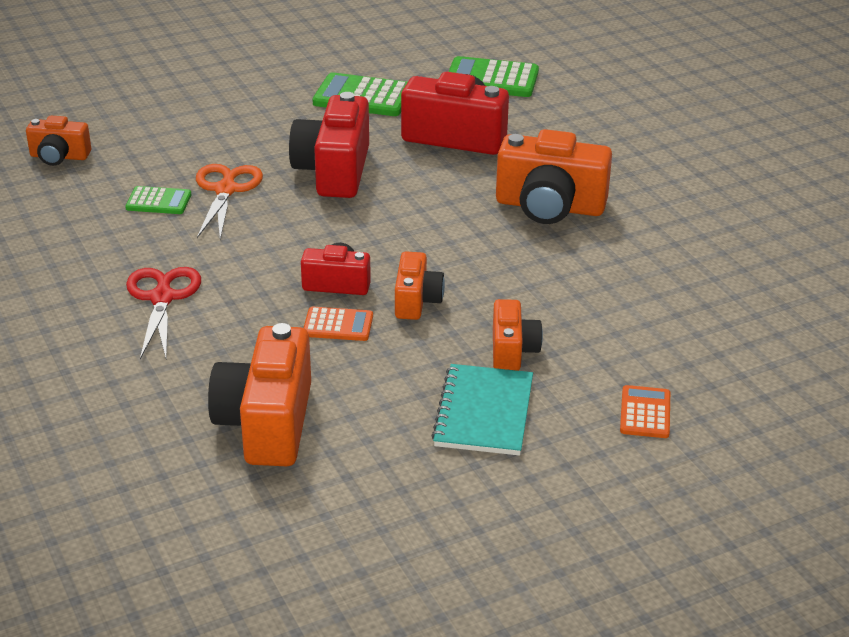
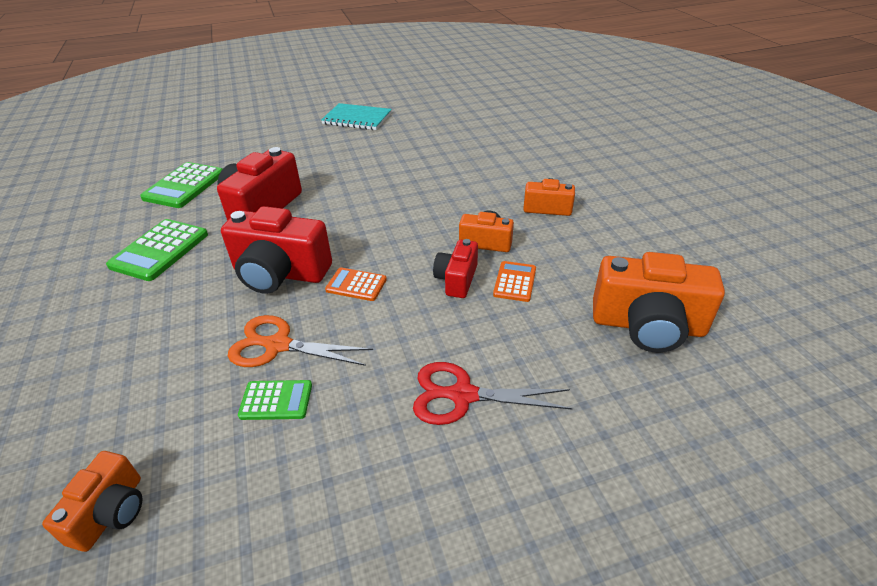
camera: 80 degrees left, 5 degrees up
(158, 201) = (276, 400): green calculator -> green calculator turned 75 degrees clockwise
(484, 412) = (615, 224): turquoise notebook -> turquoise notebook (357, 119)
(549, 206) = (379, 179): orange camera -> none
(645, 413) = (605, 171): orange calculator -> orange calculator (356, 285)

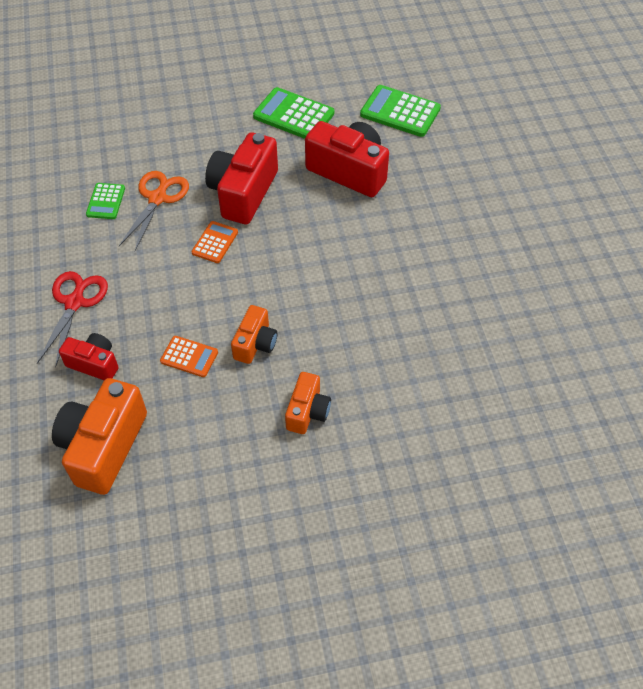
camera: 95 degrees right, 15 degrees up
(111, 512) = (52, 141): orange camera -> none
(357, 119) = (555, 242): turquoise notebook -> none
(456, 279) = (204, 313): red camera -> red camera (94, 363)

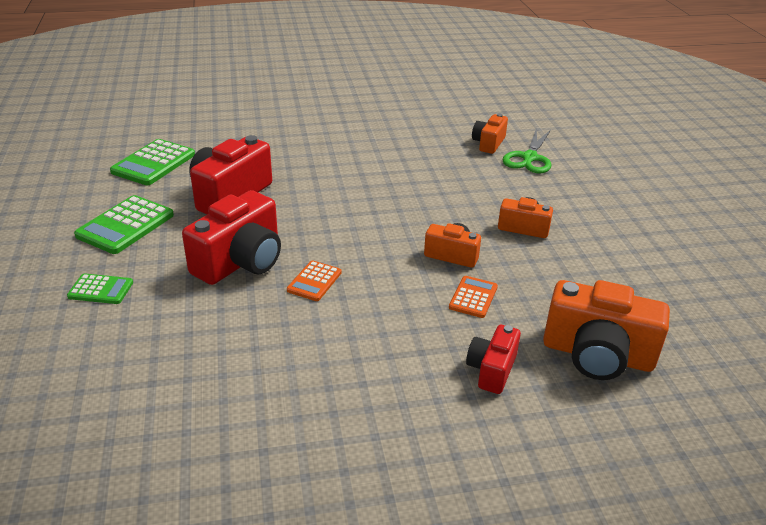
camera: 90 degrees left, 20 degrees down
(75, 302) = (400, 394): red scissors -> none
(106, 201) = (224, 377): green calculator -> green calculator (100, 290)
(158, 198) = (231, 328): orange scissors -> none
(215, 242) = (314, 281): orange calculator -> orange calculator turned 90 degrees counterclockwise
(243, 192) = (241, 261): red camera -> red camera turned 75 degrees counterclockwise
(469, 436) = (529, 158): none -> green scissors
(500, 394) = (488, 143): none -> orange camera

